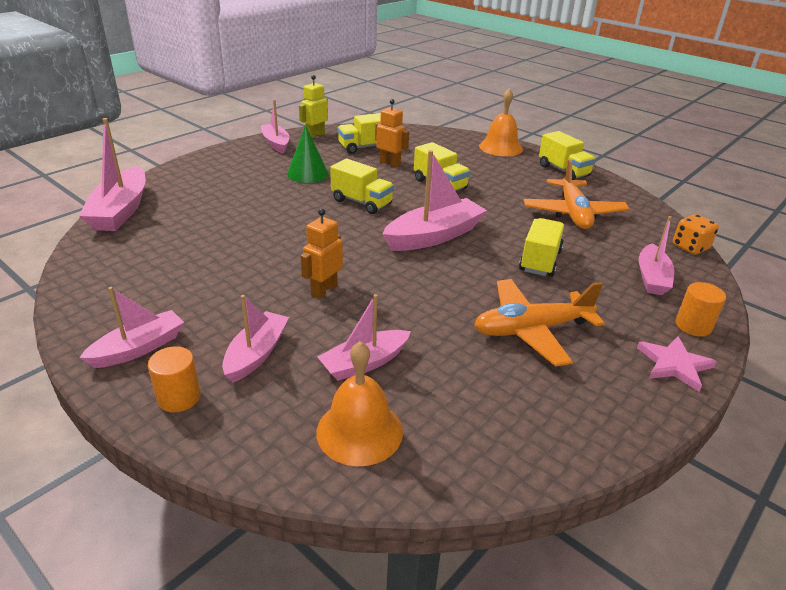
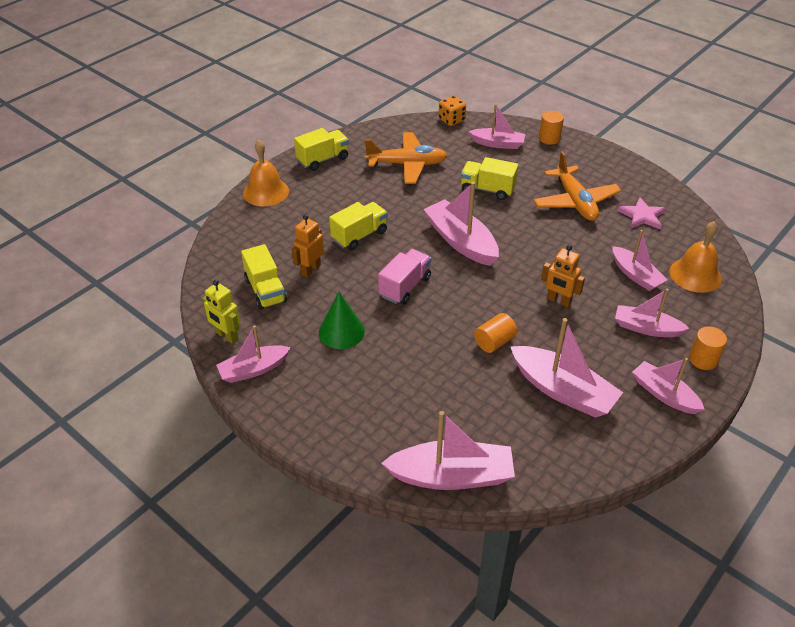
camera: 90 degrees left, 10 degrees up
(184, 276) = (562, 390): none -> pink boat
(270, 243) = (494, 342): none -> orange cylinder
(362, 202) = (405, 287): yellow truck -> pink truck
(674, 365) = (590, 153): pink star -> pink star (642, 216)

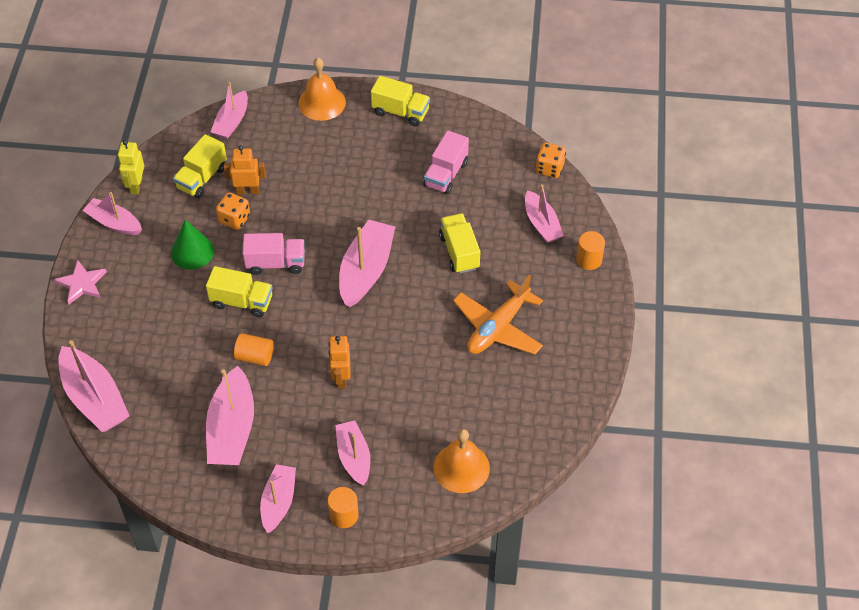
camera: 55 degrees right, 10 degrees up
(332, 290) = (234, 219): none -> orange dice
(359, 236) = (316, 197): yellow truck -> yellow truck (242, 301)
(407, 164) = (446, 174): orange plane -> pink truck
(635, 275) = (423, 421): pink boat -> pink boat (232, 122)
(642, 216) = (520, 390): pink star -> pink star (82, 284)

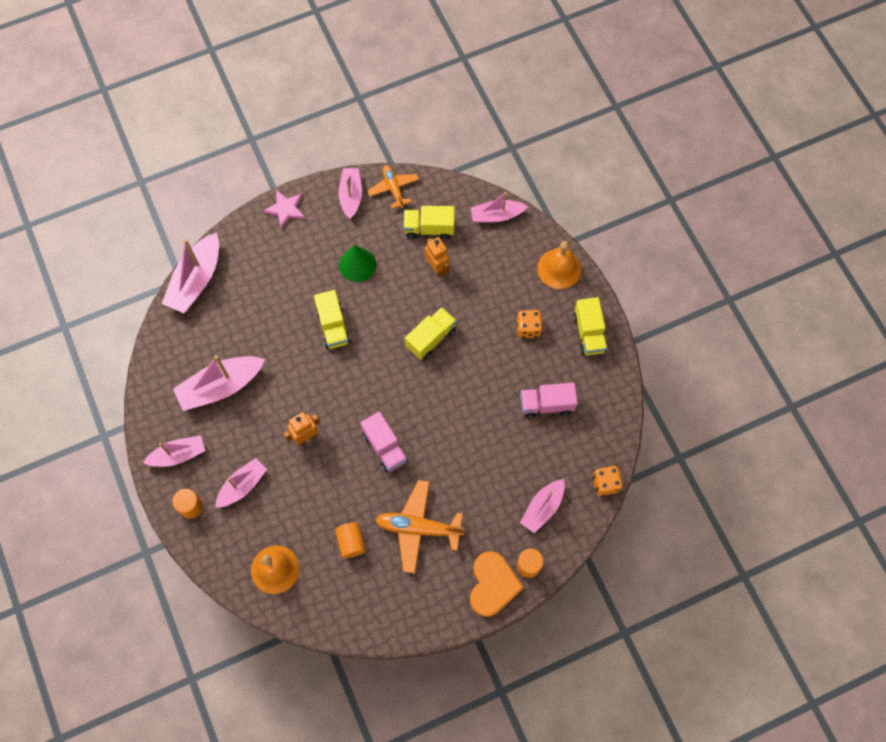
camera: 60 degrees right, 15 degrees up
(136, 186) = (393, 188): yellow robot -> orange plane
(234, 219) = (405, 275): orange dice -> orange dice (528, 328)
(255, 356) = (290, 365): orange cylinder -> orange cylinder (351, 542)
(275, 263) = (382, 329): pink truck -> pink truck (385, 447)
(366, 270) = (414, 398): pink boat -> none
(459, 252) = (474, 458): yellow truck -> yellow truck (431, 338)
(590, 295) = (492, 585): none -> orange heart

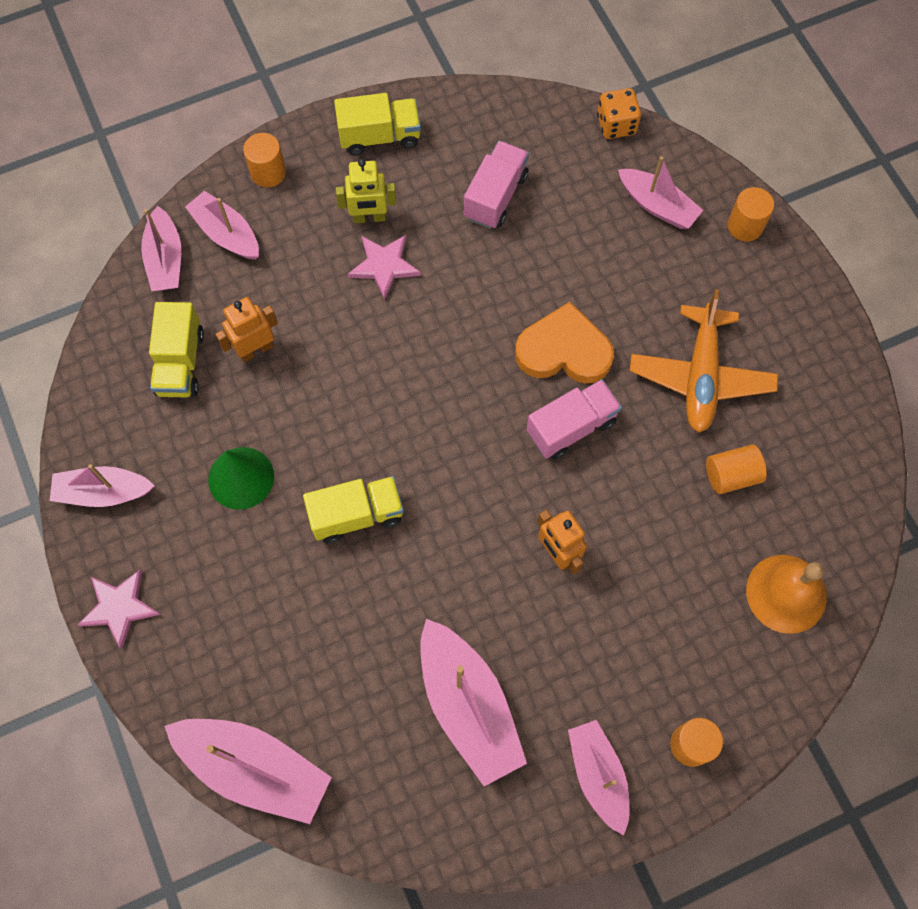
camera: 90 degrees left, 0 degrees up
(242, 486) = (648, 656): pink boat -> pink boat (226, 233)
(393, 188) = (96, 420): orange plane -> none
(431, 338) = (382, 359): yellow truck -> none
(492, 585) = (778, 273): orange heart -> orange heart (564, 350)
(494, 338) = (384, 266): none -> pink star
(528, 328) = (369, 218): orange dice -> yellow robot
(546, 404) = (495, 196): pink truck -> pink truck turned 150 degrees counterclockwise
(559, 268) = (268, 172): orange bell -> orange cylinder

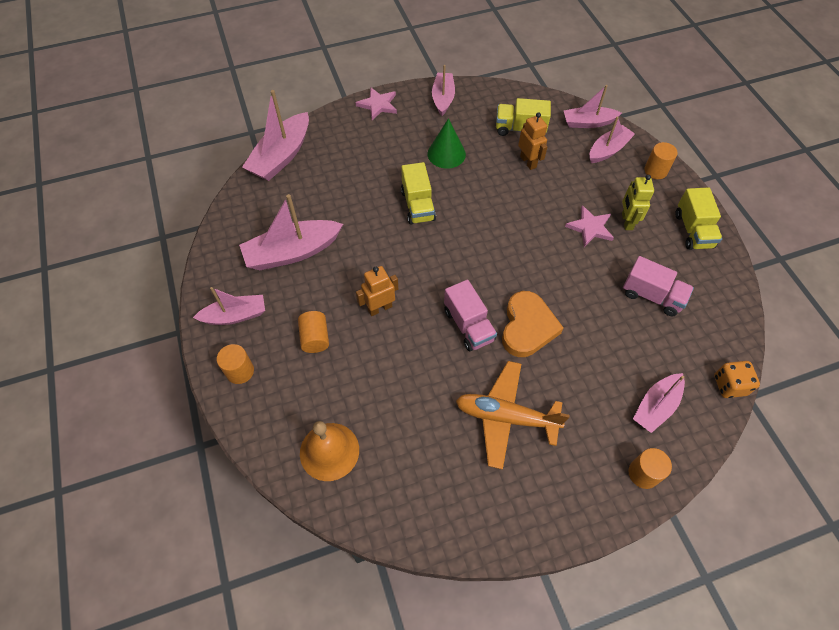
camera: 95 degrees right, 10 degrees down
(731, 475) = (424, 427): orange cylinder -> orange cylinder (315, 338)

